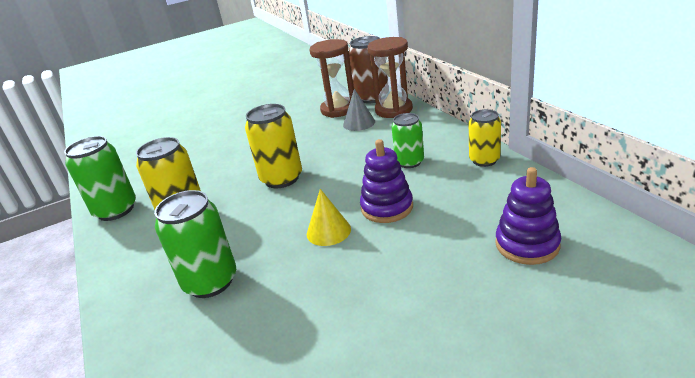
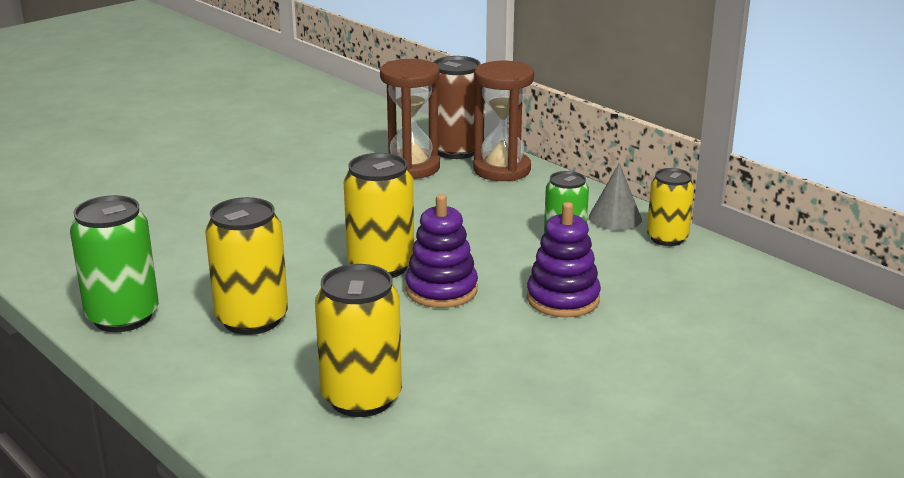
camera: 20 degrees left, 5 degrees down
(210, 282) = (361, 398): green can -> yellow can
(328, 231) = (496, 330): yellow cone -> none
(359, 123) = (457, 188): grey cone -> grey cone (615, 218)
(527, 244) = (761, 333): purple stacking toy -> purple stacking toy (441, 290)

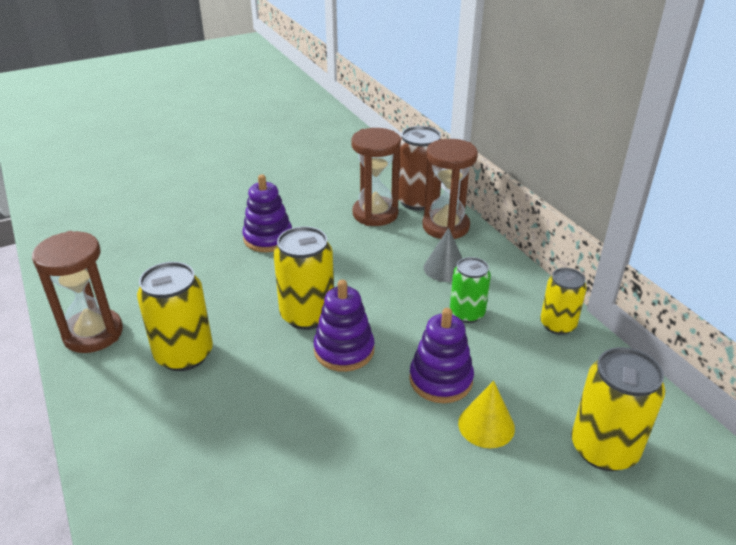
camera: 15 degrees right, 10 degrees up
(123, 317) = (93, 333): green can -> brown hourglass
(291, 205) = (268, 238): none -> purple stacking toy
(361, 398) = (227, 462): yellow can -> yellow can (604, 449)
(615, 218) = (520, 294): grey cone -> grey cone (445, 268)
(629, 327) = (486, 425): none -> yellow cone

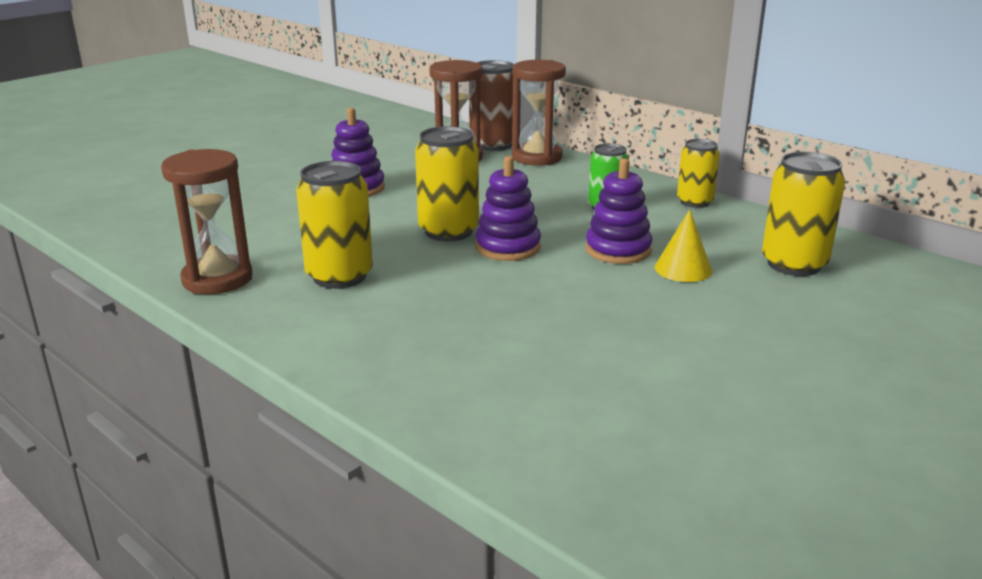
camera: 20 degrees left, 10 degrees down
(445, 268) = (560, 183): grey cone -> none

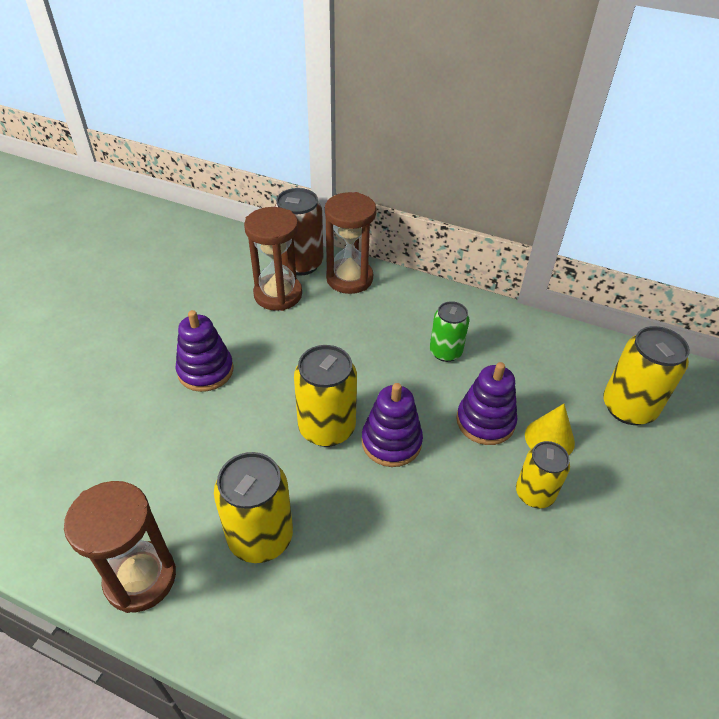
camera: 20 degrees left, 20 degrees up
(694, 202) = (512, 326): yellow can -> yellow can (534, 494)

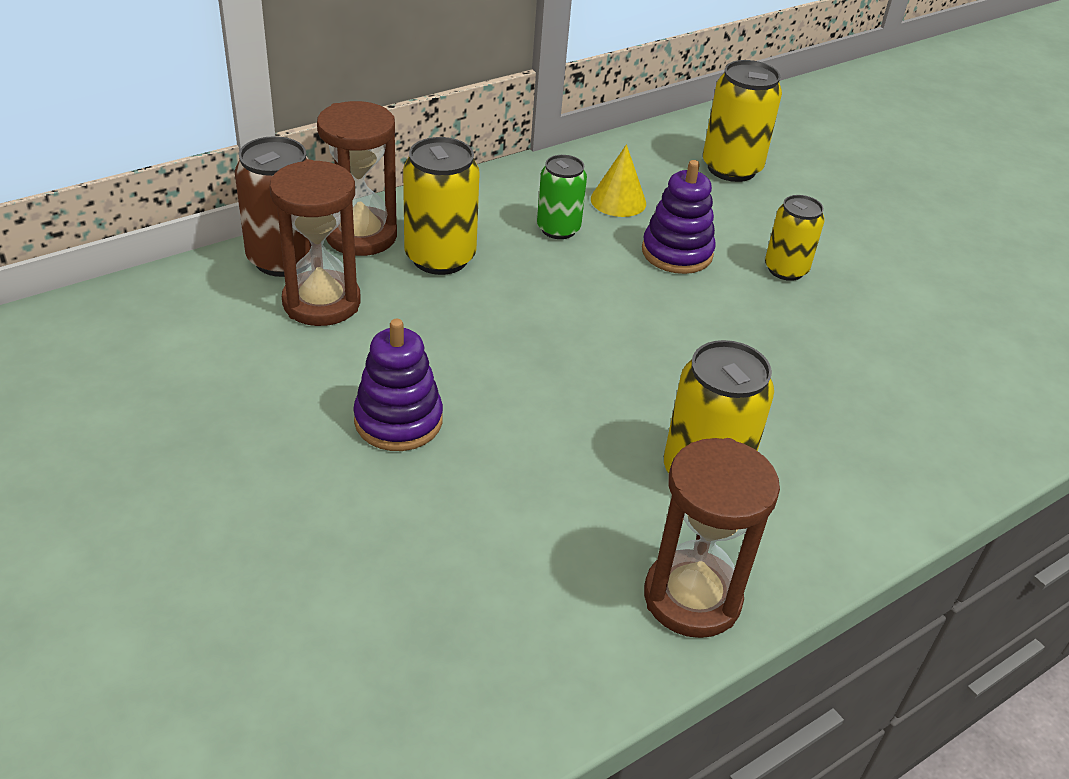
camera: 60 degrees left, 5 degrees down
(327, 428) = (591, 360): yellow can -> yellow can (440, 257)
(391, 442) = (651, 324): purple stacking toy -> none
(549, 438) = (730, 228): yellow cone -> yellow cone (618, 201)

